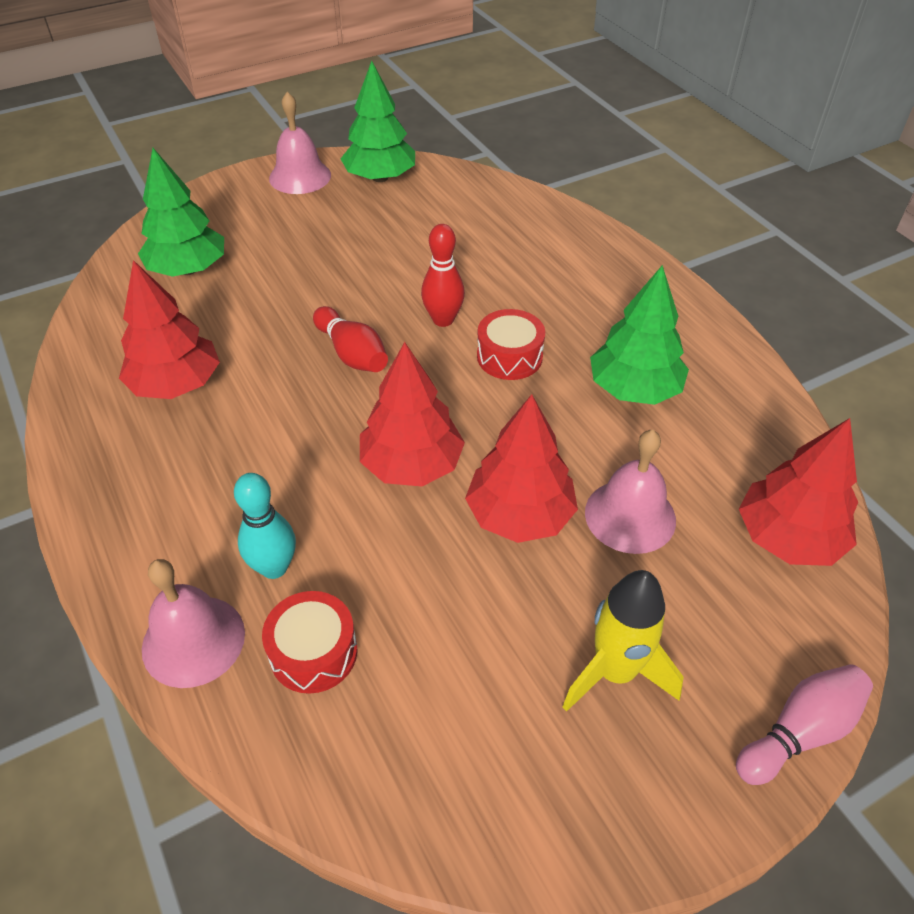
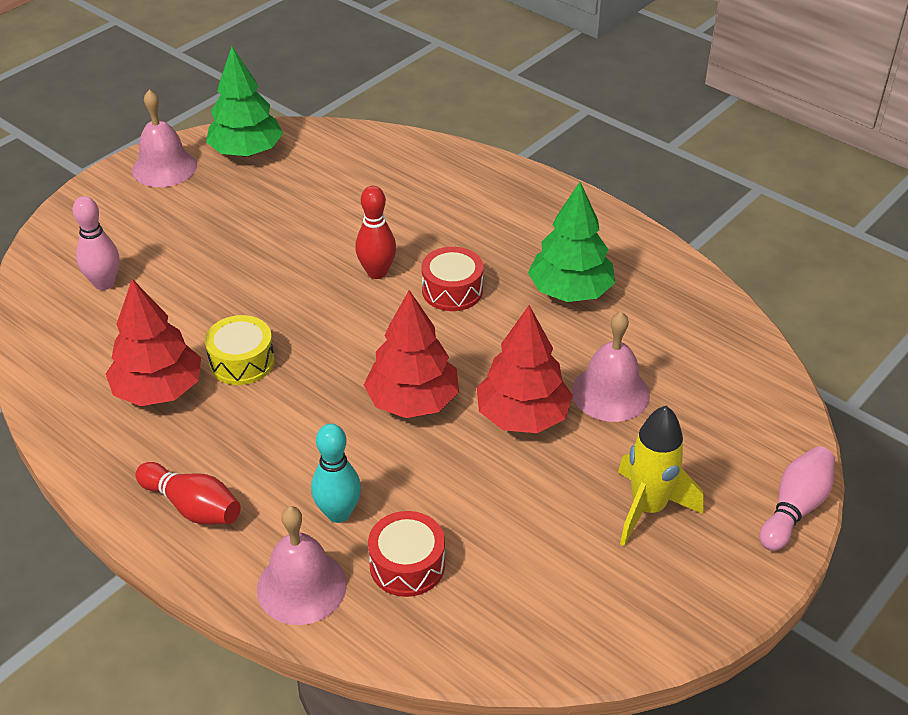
camera: 20 degrees left, 5 degrees down
(188, 269) = (104, 283): green tree -> pink bowling pin
(267, 376) = (242, 361): none -> yellow drum
(352, 354) = (310, 322): red bowling pin -> red bowling pin (193, 507)
(788, 538) = (736, 376): red tree -> none

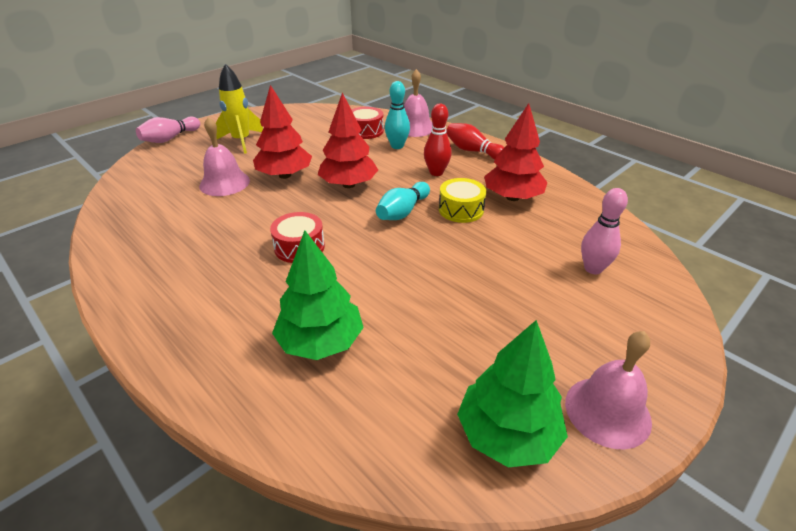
camera: 175 degrees left, 5 degrees down
(326, 352) = (402, 212): none -> turquoise bowling pin
(377, 272) = (358, 265): red bowling pin -> red bowling pin (436, 172)
(570, 291) = (206, 241): green tree -> green tree (320, 342)

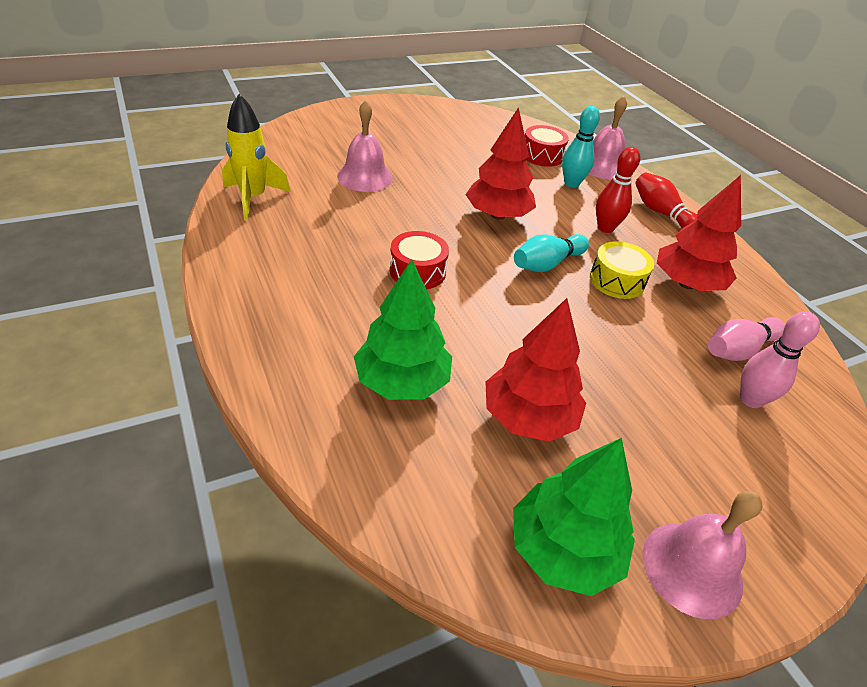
camera: 15 degrees right, 5 degrees up
(170, 138) = (326, 111): pink bowling pin -> pink bowling pin (738, 350)
(241, 141) = (399, 133): yellow rocket -> yellow rocket (253, 199)
(284, 175) = (431, 185): red tree -> red tree (528, 417)

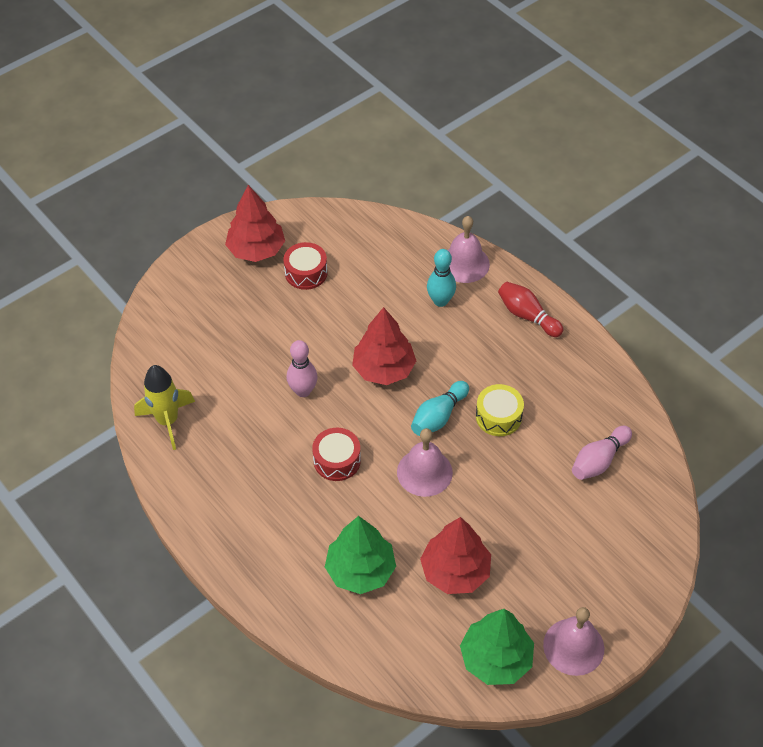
camera: 10 degrees left, 10 degrees up
(365, 177) = (251, 358): pink bell -> pink bell (424, 472)
(542, 155) = (405, 267): red drum -> red drum (306, 273)
(605, 228) = (480, 354): red bowling pin -> none
(687, 284) = (556, 401): red tree -> red tree (256, 250)
(750, 400) = (608, 506): pink bowling pin -> pink bowling pin (303, 391)

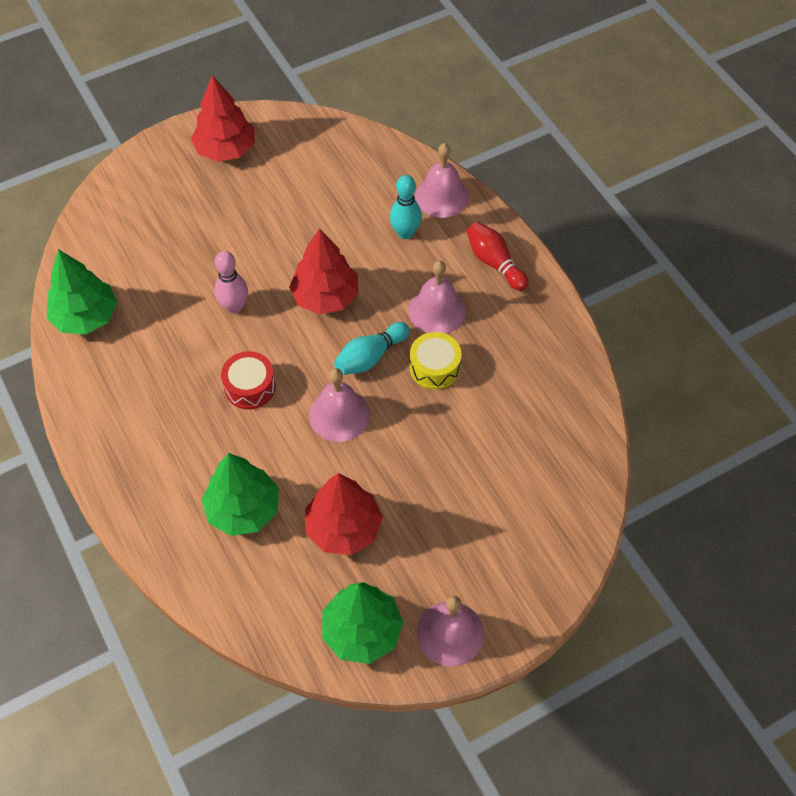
camera: 10 degrees right, 5 degrees up
(168, 421) = (86, 317): yellow rocket -> green tree
(306, 273) = (271, 181): red drum -> none
(487, 366) = (437, 310): none -> pink bell
(599, 460) = (531, 433): pink bowling pin -> none

